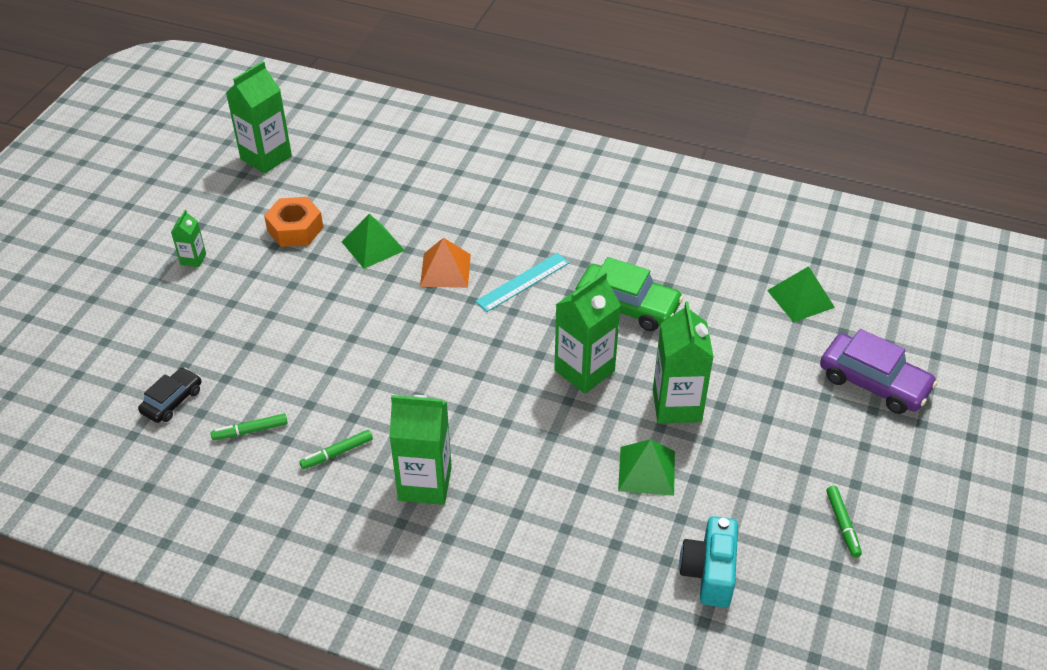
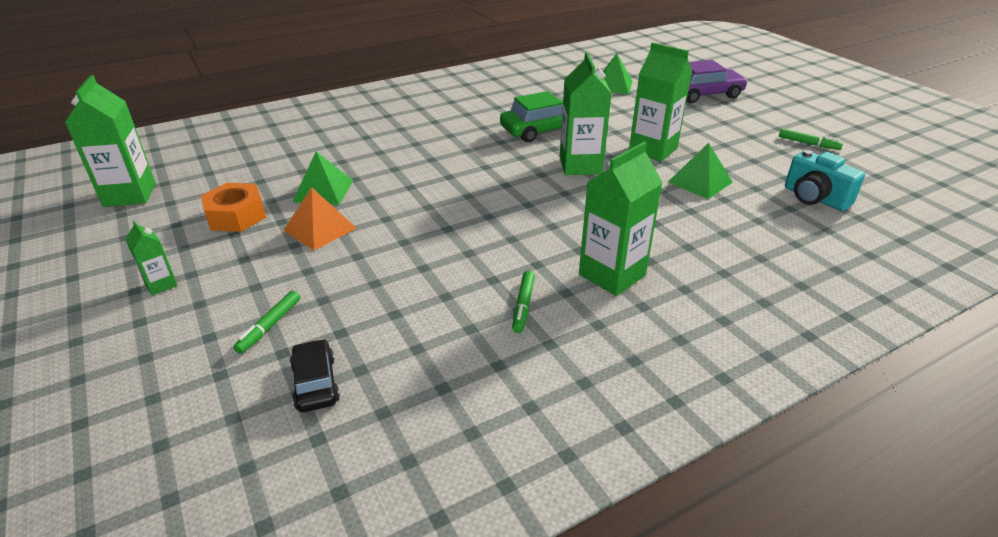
camera: 50 degrees left, 10 degrees down
(250, 431) = (429, 346): green marker -> green marker (269, 326)
(445, 270) = (402, 173): orange pyramid -> orange pyramid (320, 229)
(523, 282) = (464, 152): turquoise ruler -> none

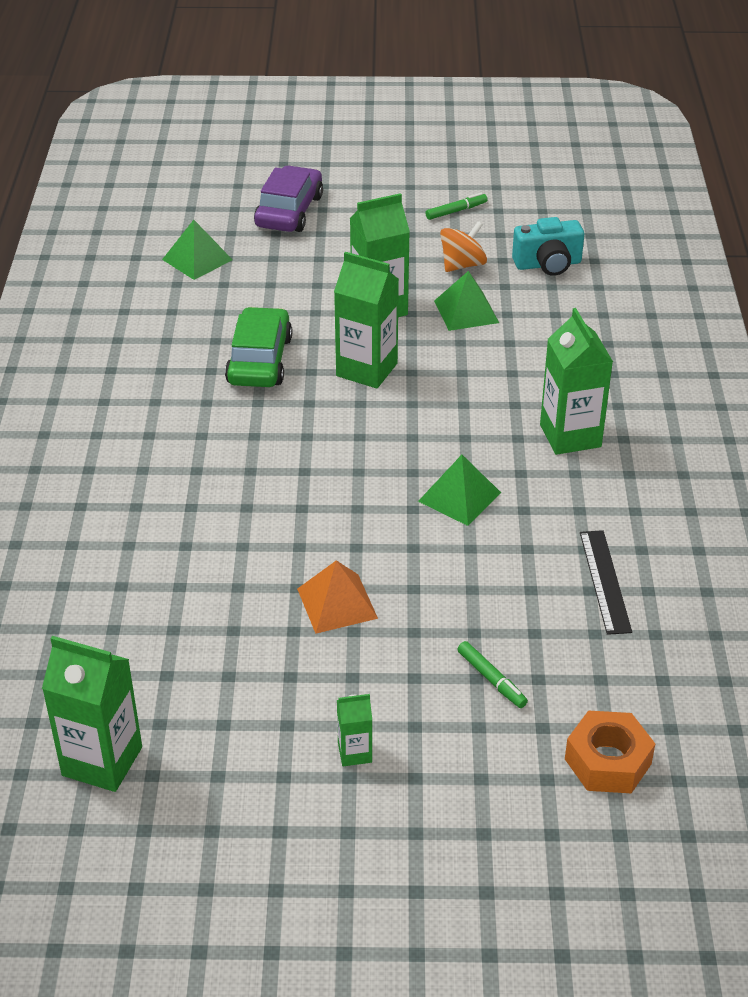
camera: 60 degrees left, 5 degrees up
(236, 216) = (249, 667): orange nut -> orange nut (608, 761)
(315, 383) = (595, 665): black car -> none
(323, 191) = (250, 579): green pyramid -> green pyramid (459, 496)
(435, 354) = (604, 581): none -> black ruler
(523, 306) = (575, 506): green marker -> none
(751, 164) = (462, 265): none -> orange spinning top

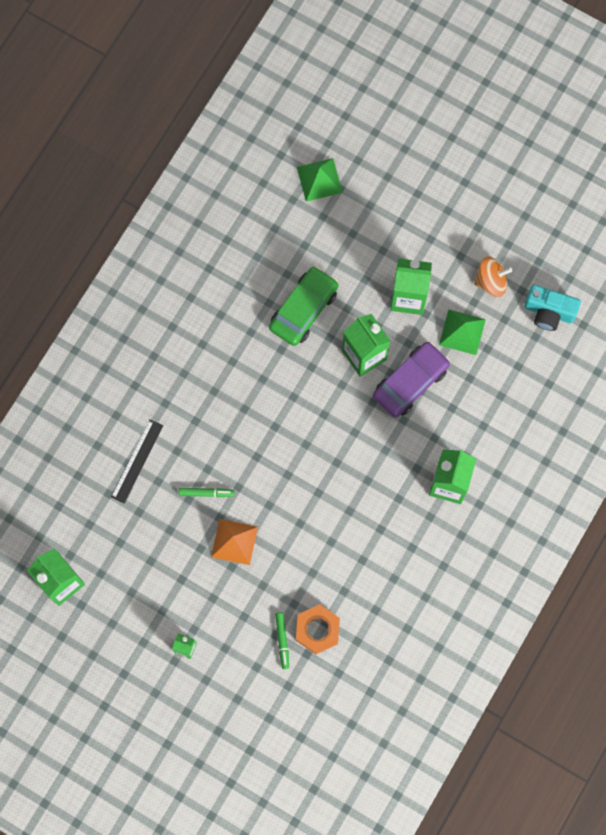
camera: 30 degrees right, 35 degrees up
(289, 211) = (410, 156): purple car -> purple car (410, 382)
(456, 211) = (525, 218): green marker -> green marker (206, 493)
(459, 496) = (351, 498): green pyramid -> none
(604, 581) = (388, 608): black ruler -> black ruler (137, 461)
(608, 761) = (306, 725): orange nut -> orange nut (317, 630)

